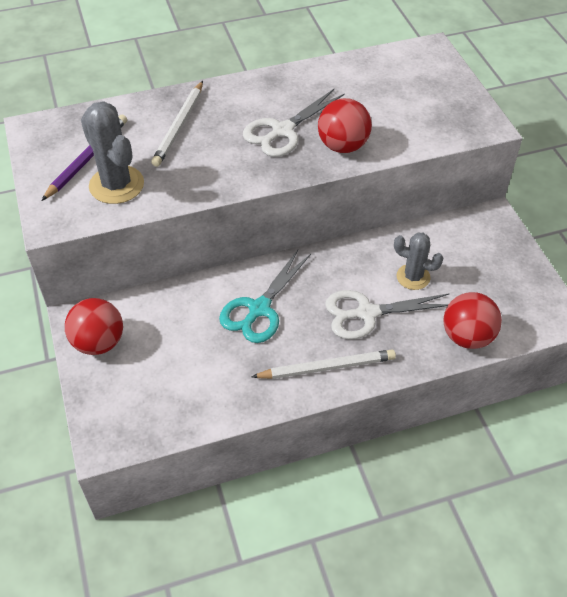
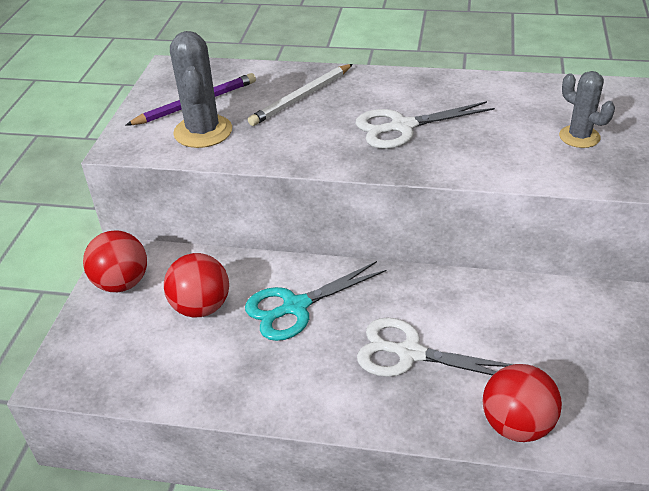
camera: 30 degrees right, 10 degrees down
(326, 367) = (325, 394): white pencil -> none
(343, 146) = (458, 157): red ball -> red ball (201, 307)
(413, 277) = (490, 334): grey cactus -> grey cactus (579, 137)

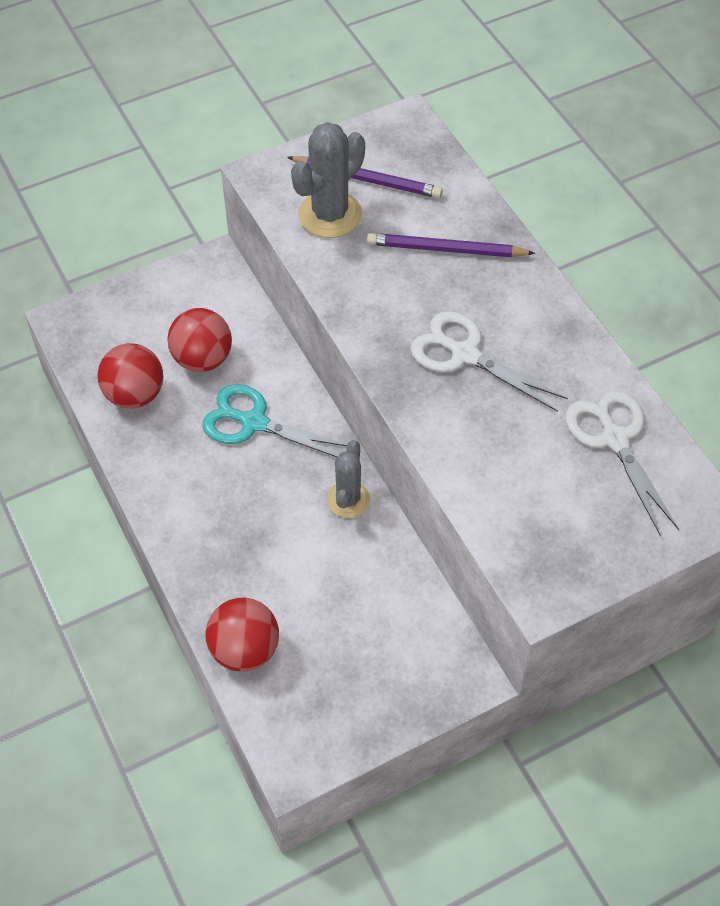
camera: 50 degrees right, 15 degrees up
(122, 283) = (186, 288): red ball -> red ball (135, 394)
(302, 97) = (446, 249): white pencil -> purple pencil
(409, 353) = (265, 533): white scissors -> white scissors (614, 438)
(579, 137) = (573, 505): grey cactus -> grey cactus (348, 499)

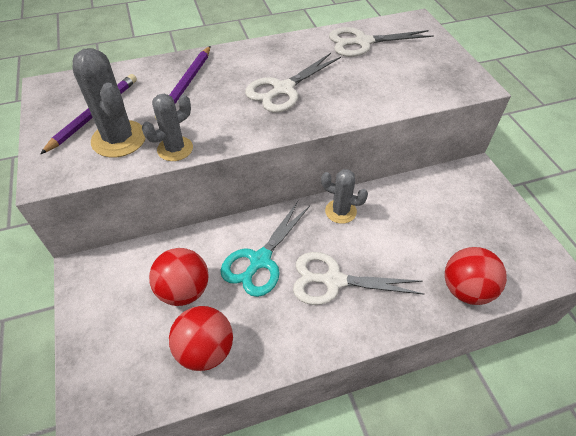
camera: 80 degrees left, 5 degrees down
(236, 501) = (333, 280): none -> white scissors
(324, 269) = (175, 149): none -> grey cactus

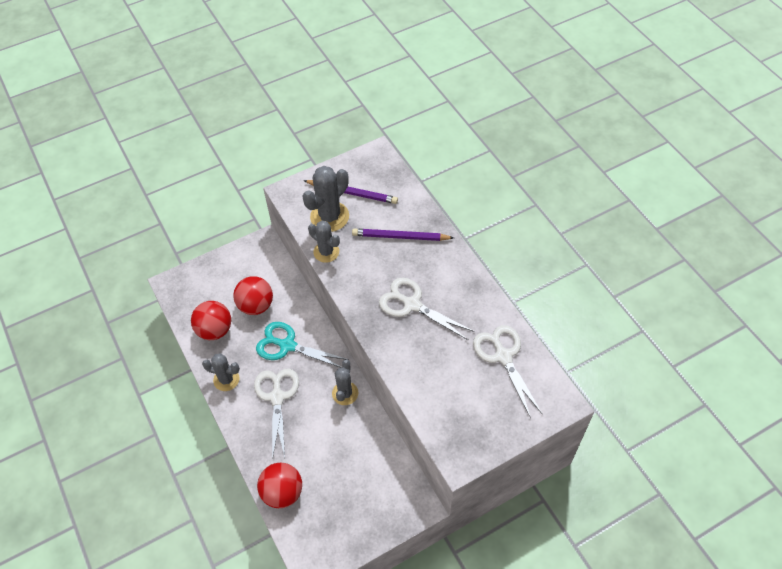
camera: 80 degrees right, 5 degrees up
(294, 341) = (226, 379): none -> grey cactus

